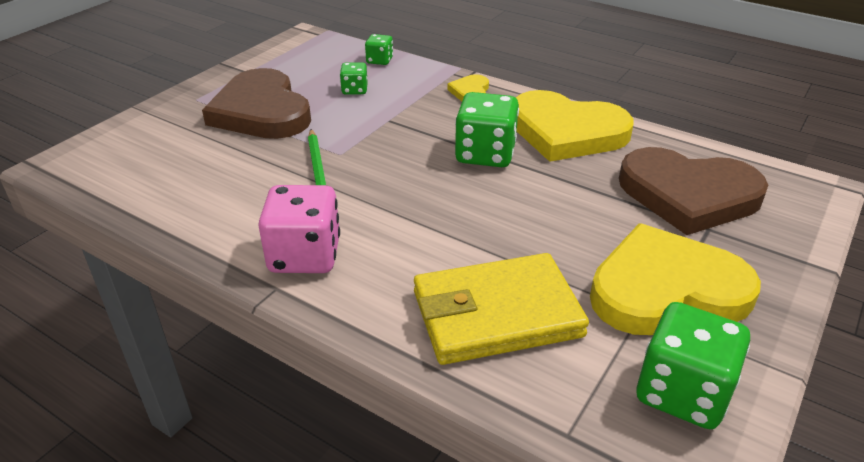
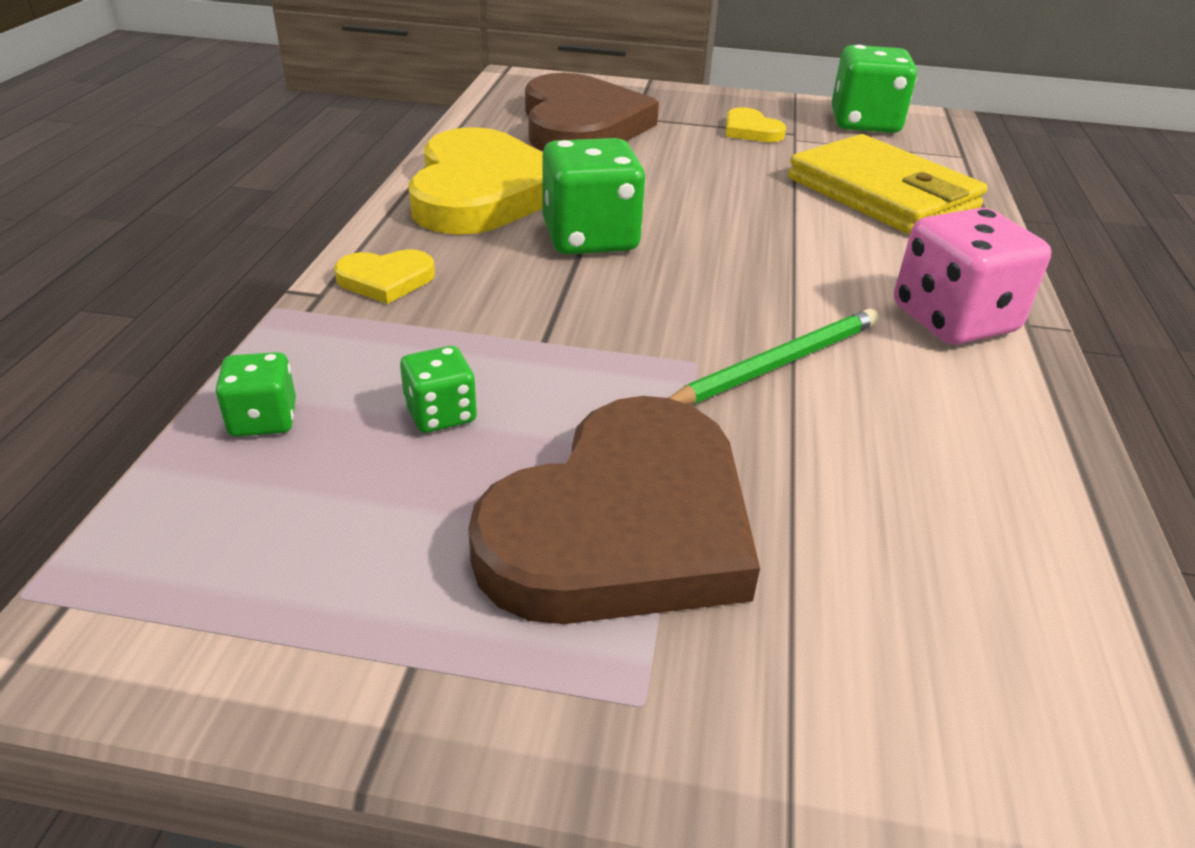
camera: 115 degrees left, 0 degrees up
(666, 289) = (751, 130): yellow heart -> yellow heart, size x0.44

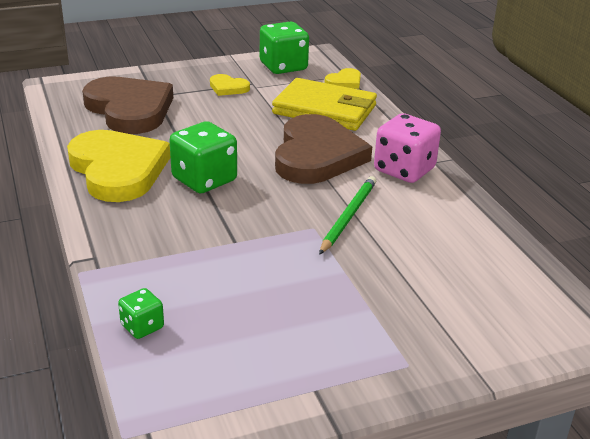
camera: 30 degrees left, 5 degrees down
(386, 279) = (121, 237): yellow heart -> yellow heart (344, 82)
(441, 414) = (223, 293): green dice -> none
(623, 525) = (346, 308): brown heart -> brown heart (317, 155)

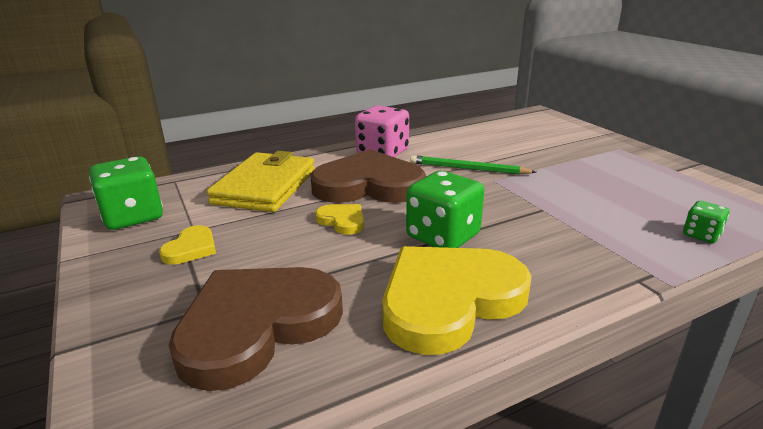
camera: 95 degrees left, 5 degrees down
(344, 82) = (193, 180): yellow heart -> yellow heart (342, 221)

